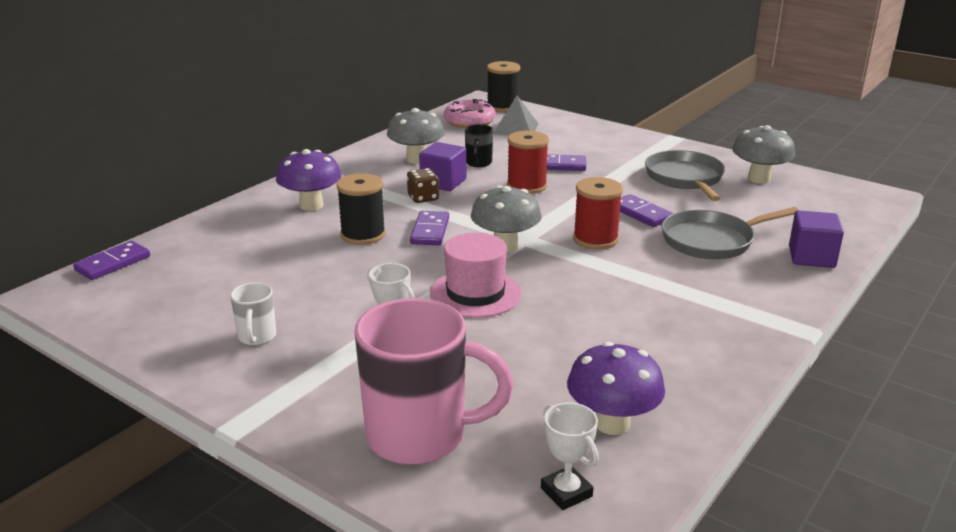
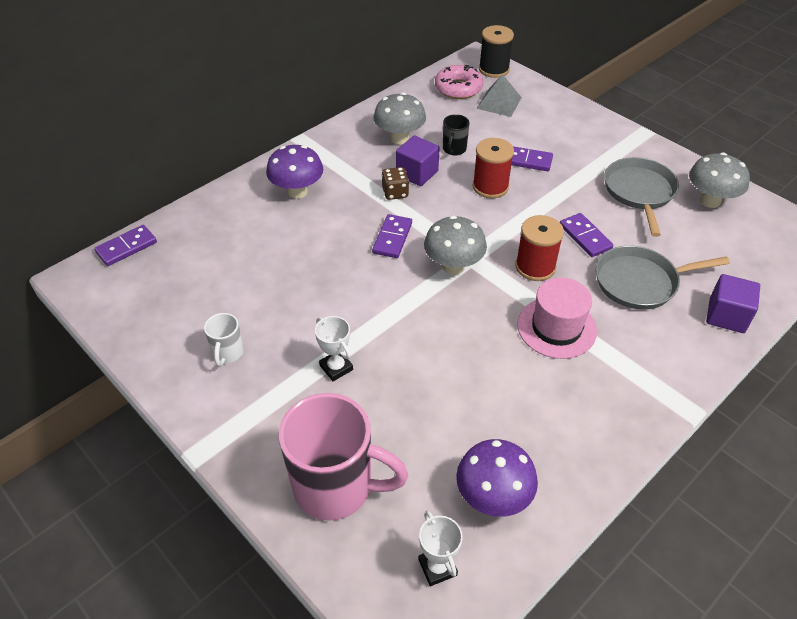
camera: 10 degrees right, 20 degrees up
(363, 235) = (334, 236): black spool -> none
(475, 293) = (414, 324): pink hat -> pink hat (556, 327)

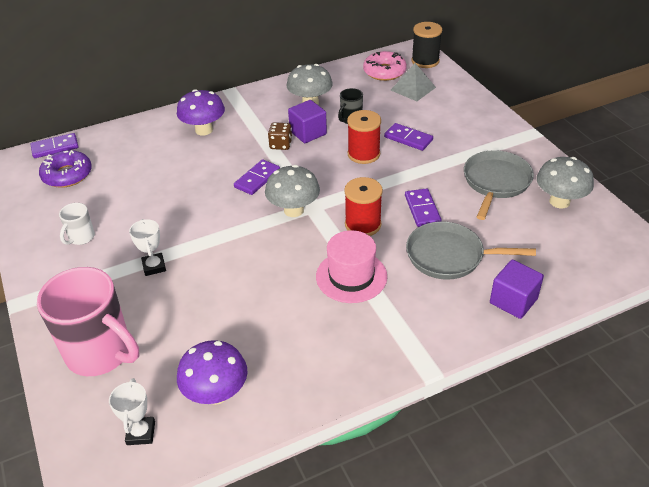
camera: 20 degrees right, 5 degrees down
(163, 279) = (67, 175): none -> purple donut

